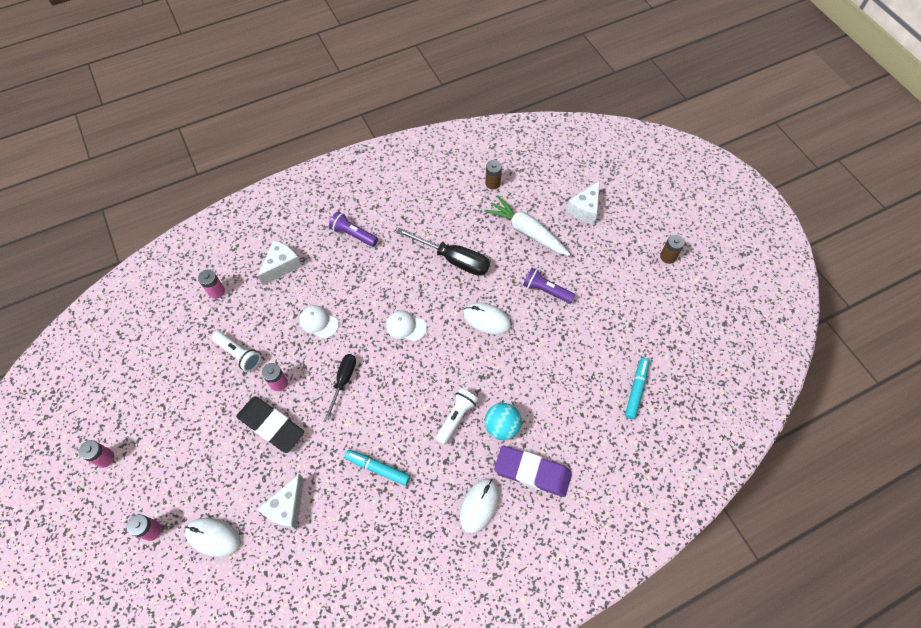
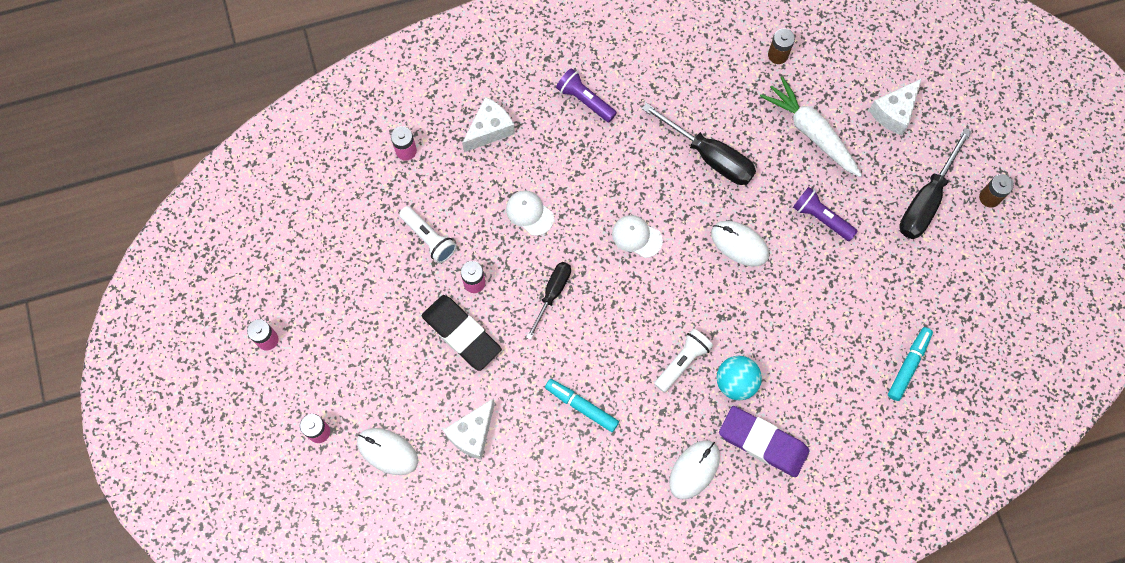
camera: 10 degrees right, 10 degrees up
(622, 266) = (926, 200): none -> black screwdriver

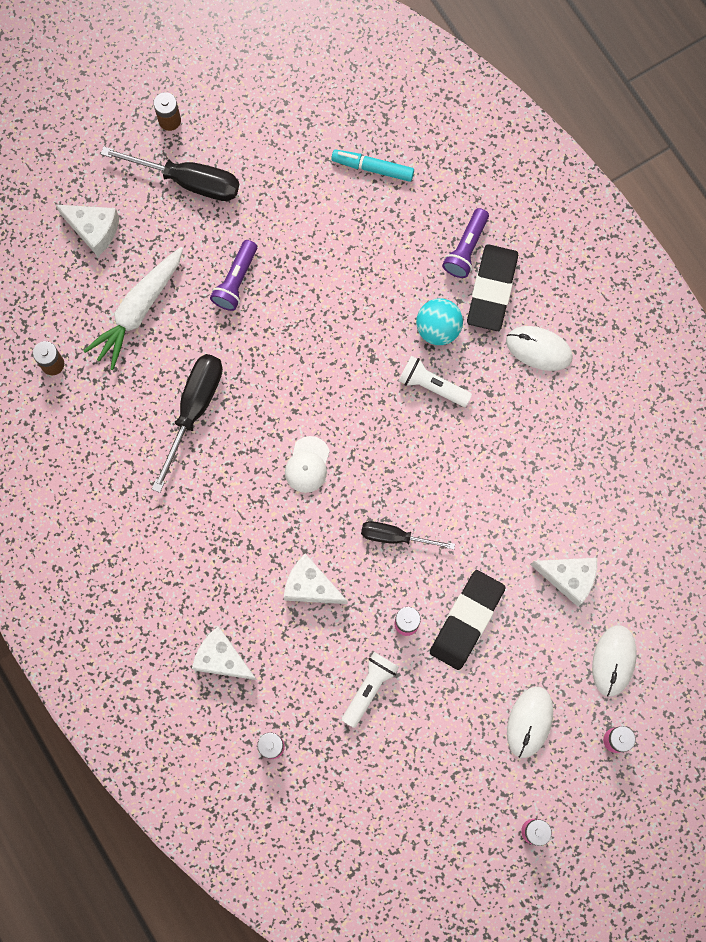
camera: 105 degrees left, 5 degrees up
(529, 213) = (310, 586): white cap -> white cheese
(581, 406) = (508, 475): turquoise marker -> none
(584, 100) = (159, 561): purple flashlight -> purple flashlight (466, 249)
(739, 244) = (287, 357): white mouse -> white mouse (529, 722)
(763, 442) = (492, 290): purple eraser -> black eraser

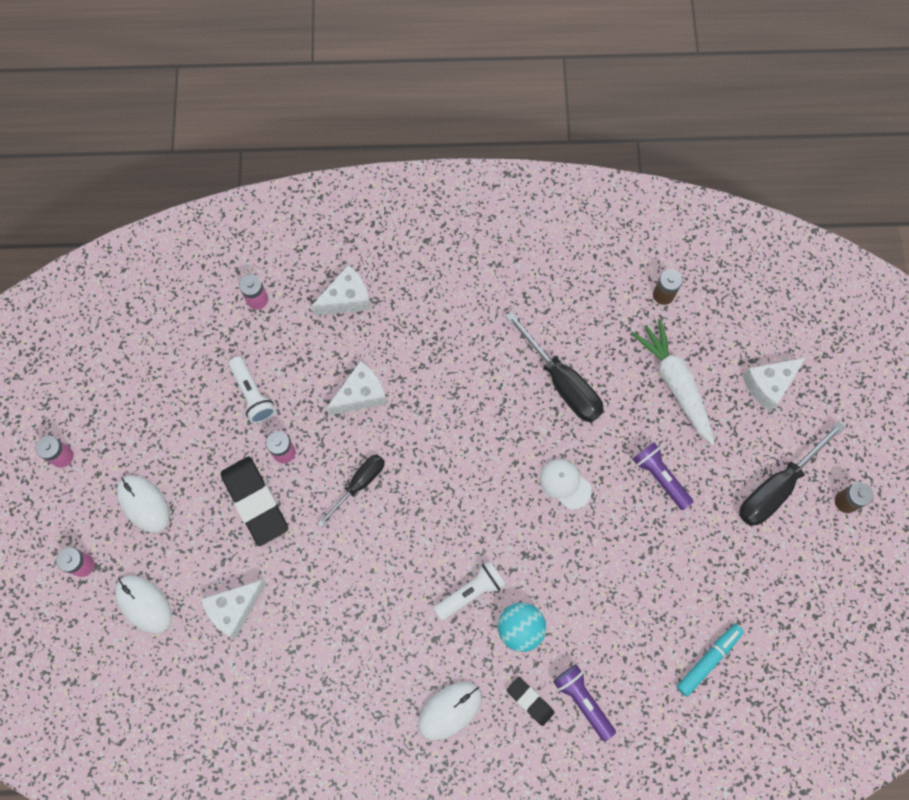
camera: 120 degrees right, 5 degrees down
(307, 465) = (462, 447): white cap -> white cap (565, 484)
(492, 290) = (530, 701): black eraser -> black eraser, size x0.53

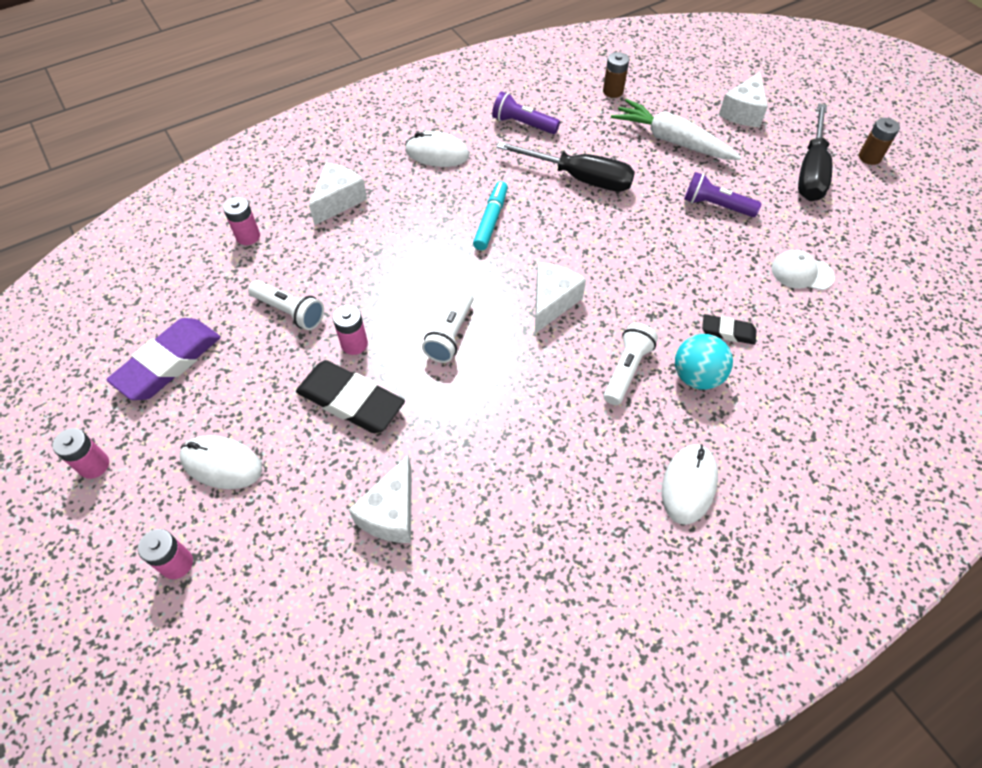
camera: 30 degrees left, 15 degrees down
(144, 604) = (278, 565): white mouse -> white mouse (437, 153)
(146, 394) = (169, 363): none -> purple eraser
(359, 484) = (450, 335): black screwdriver -> white flashlight
(361, 394) = (402, 264): white cheese -> white cheese (552, 302)
(530, 701) = (757, 433): black eraser -> black eraser (728, 332)
(565, 484) = (641, 246): white cap -> white cap (801, 272)
(582, 700) = (803, 406): purple flashlight -> purple flashlight (522, 124)
(708, 660) = (876, 316): turquoise marker -> turquoise marker (491, 220)

